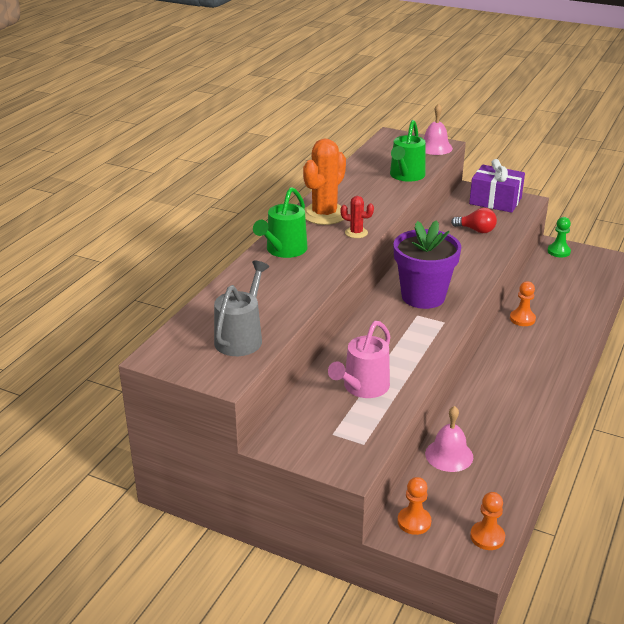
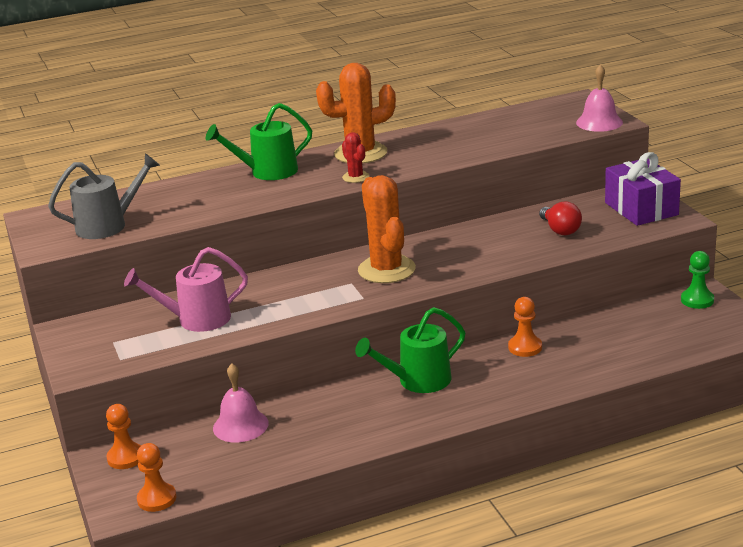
camera: 45 degrees right, 5 degrees down
(406, 176) = (509, 141): green watering can -> green watering can (418, 381)
(423, 296) = (386, 270): purple flower pot -> orange cactus

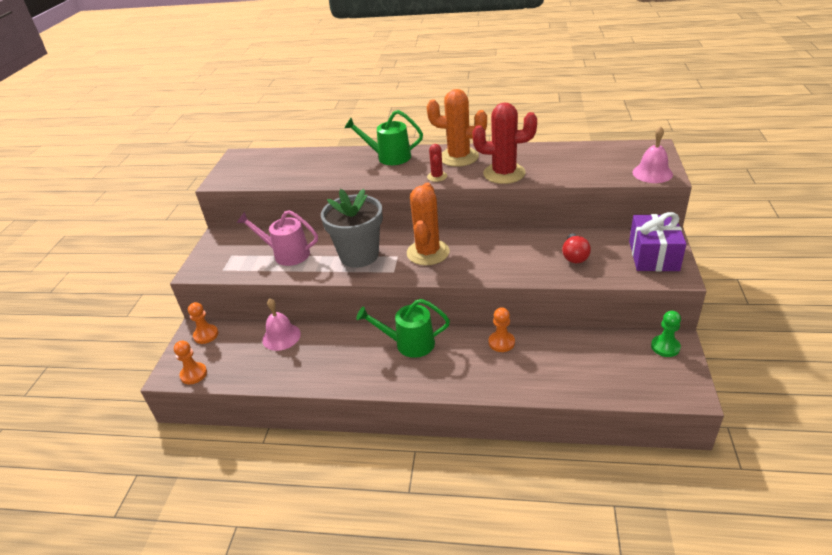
camera: 30 degrees right, 10 degrees up
(108, 225) = (266, 174): grey watering can -> none
(300, 295) = (359, 255): none -> grey flower pot
(435, 157) = (504, 173): none -> red cactus

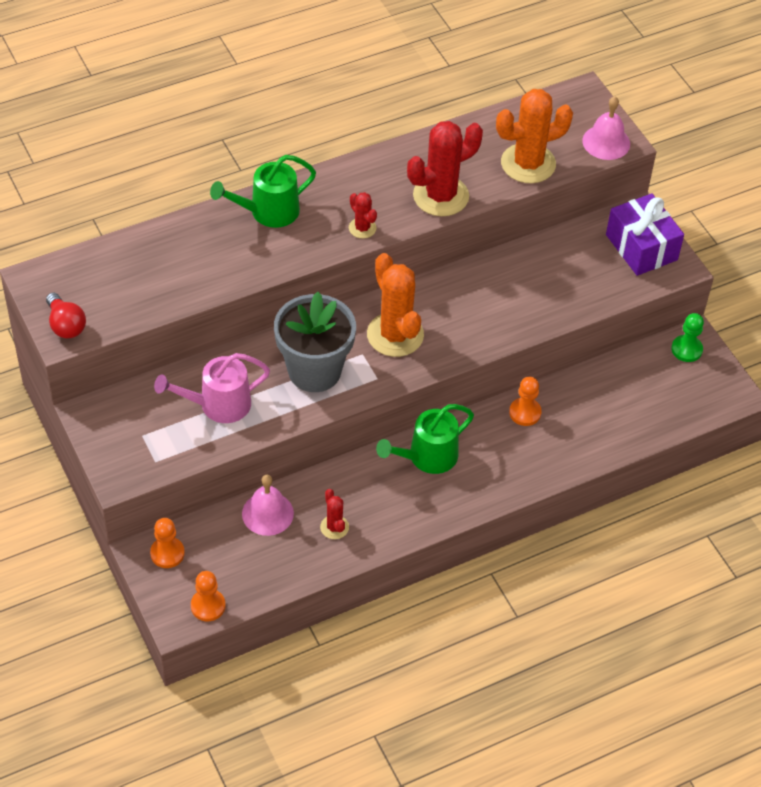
camera: 40 degrees left, 15 degrees up
(311, 361) = (334, 527): none -> red cactus
(459, 157) = (362, 183): orange cactus -> orange cactus (528, 164)
(574, 256) = (562, 278): red light bulb -> red light bulb (66, 325)

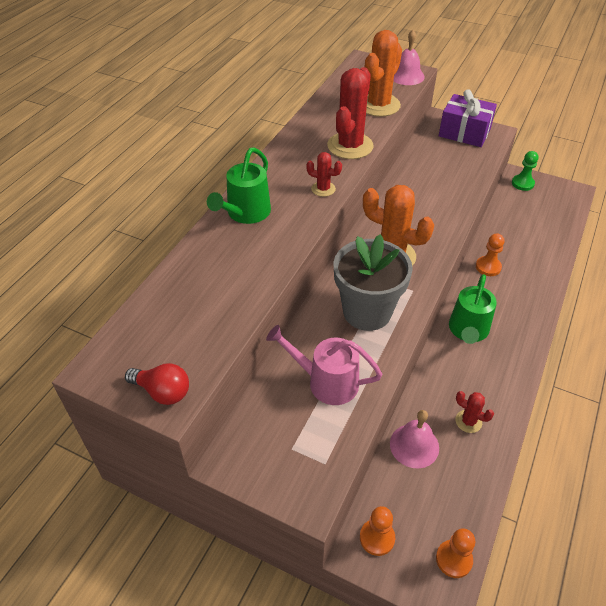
camera: 35 degrees left, 5 degrees down
(218, 405) = (326, 382): pink watering can -> pink watering can turned 75 degrees clockwise

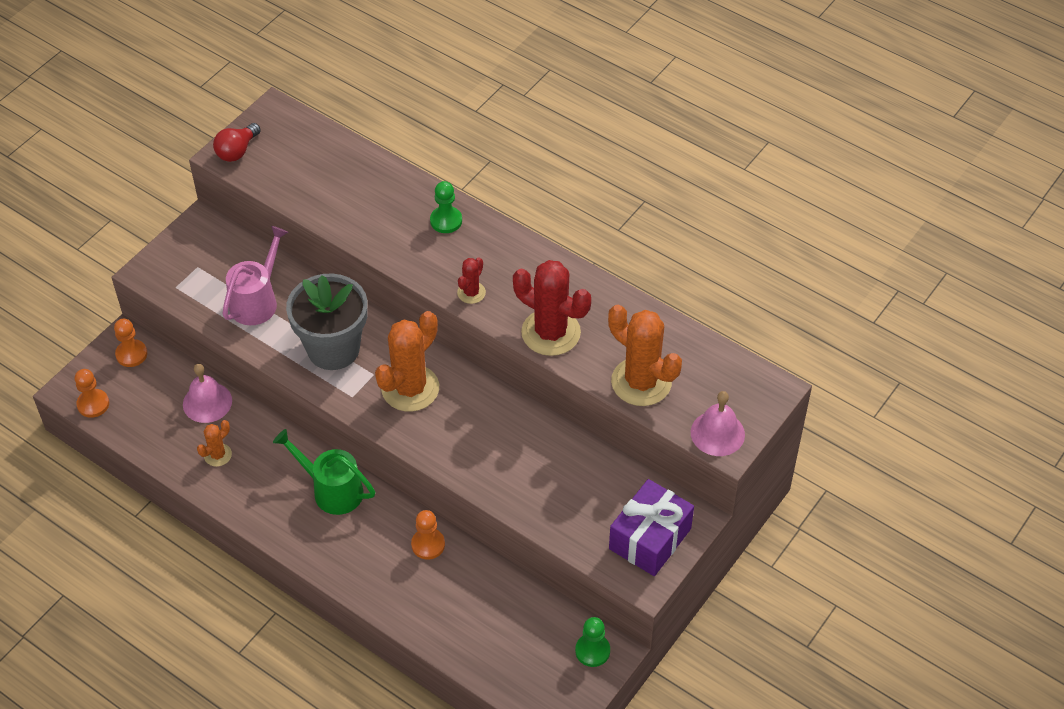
camera: 100 degrees right, 5 degrees up
(245, 213) = (446, 221): green watering can -> green pawn
(468, 421) = (218, 455): red cactus -> orange cactus

